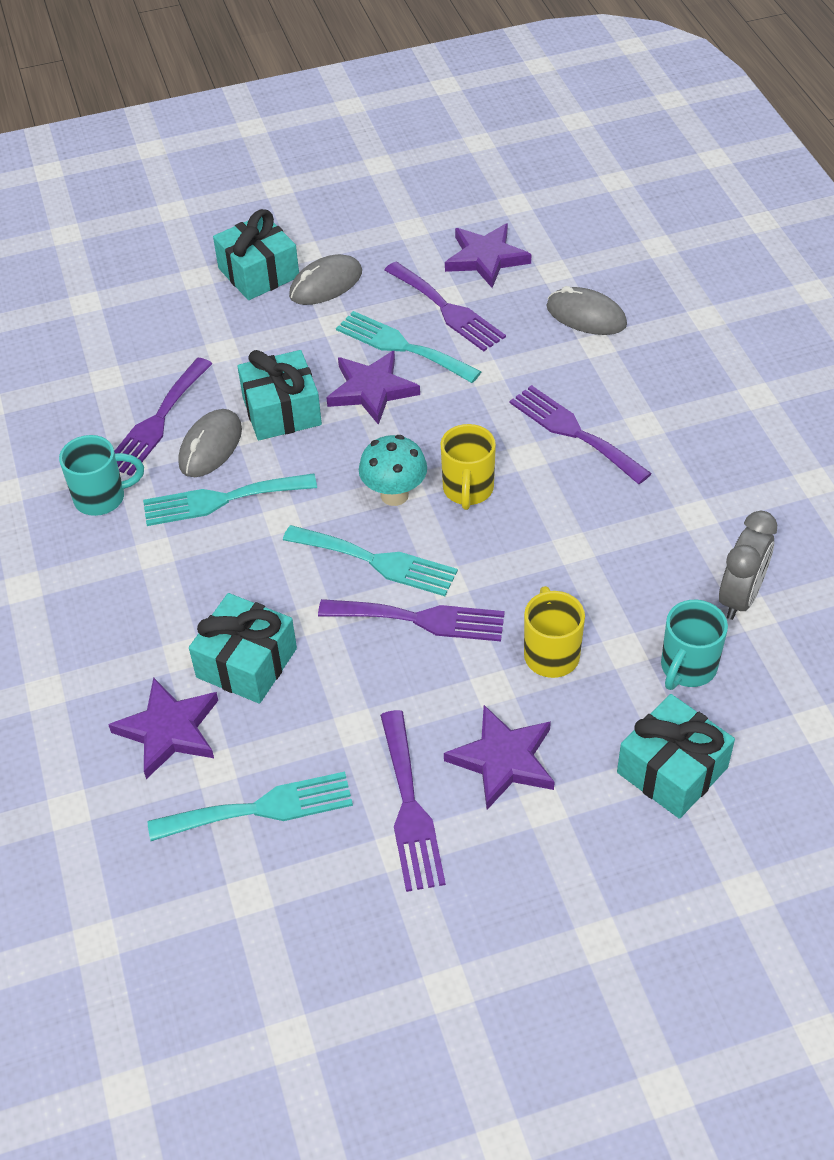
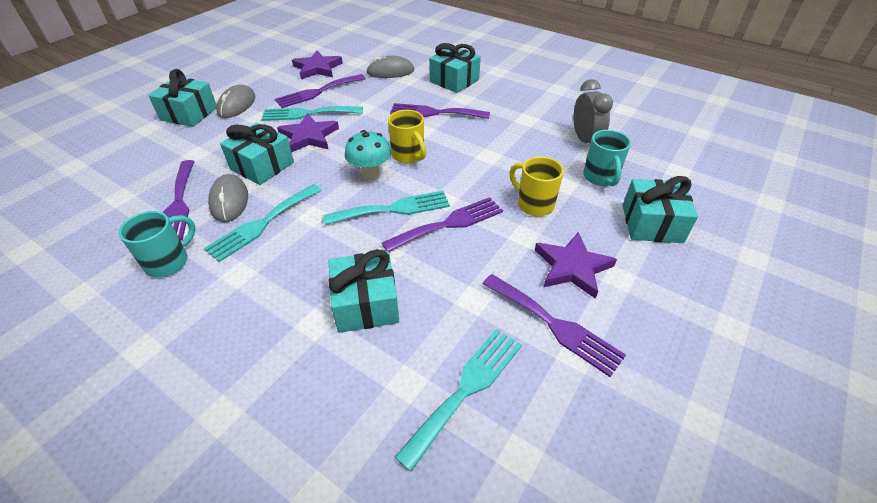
camera: 40 degrees left, 5 degrees down
(169, 730) = (349, 380): purple star -> none
(447, 309) = (317, 92): purple fork -> purple fork turned 135 degrees clockwise
(665, 382) = (454, 81): none -> turquoise gift

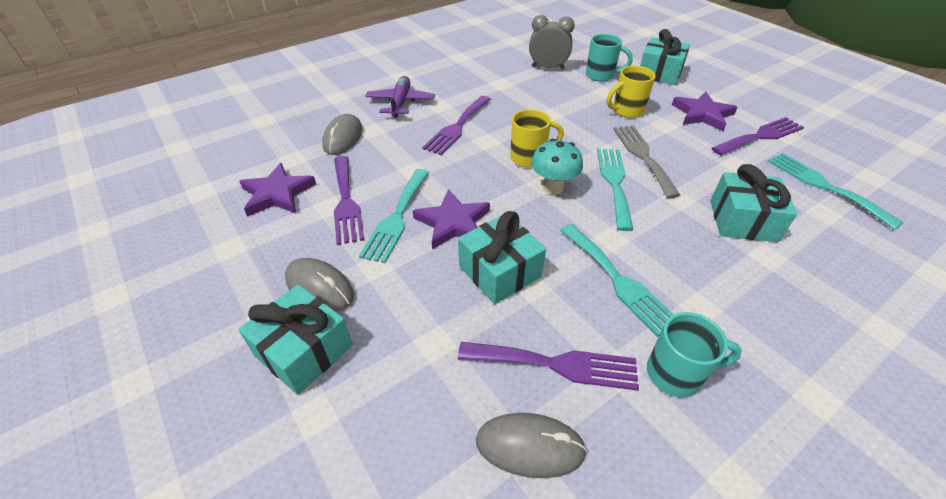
camera: 70 degrees left, 0 degrees up
(169, 262) = (676, 374): turquoise mug -> turquoise mug turned 120 degrees clockwise
(229, 201) = (565, 308): grey mouse -> grey mouse (530, 446)
(449, 224) = (643, 156): purple fork -> grey fork
(454, 81) = (401, 102): turquoise gift -> purple plane

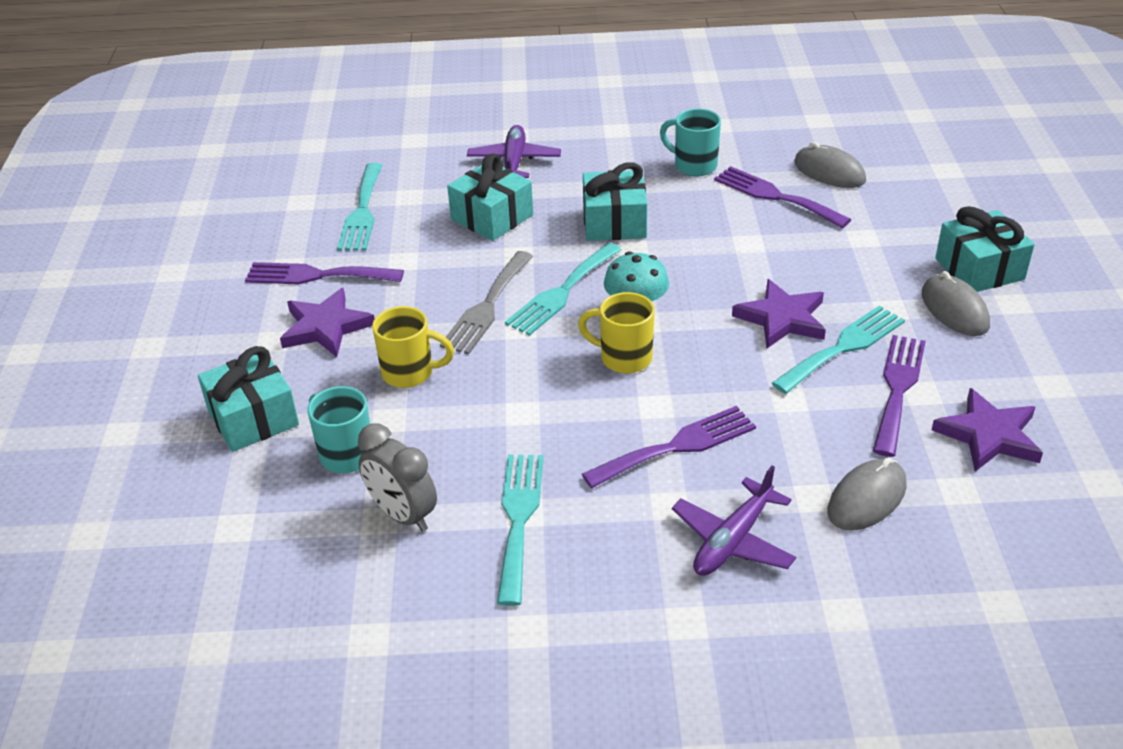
camera: 145 degrees left, 5 degrees down
(499, 271) = (768, 262): turquoise gift -> turquoise gift (614, 222)
(618, 280) = (668, 220): turquoise fork -> turquoise fork (519, 519)
(823, 289) = (514, 162): none -> purple plane

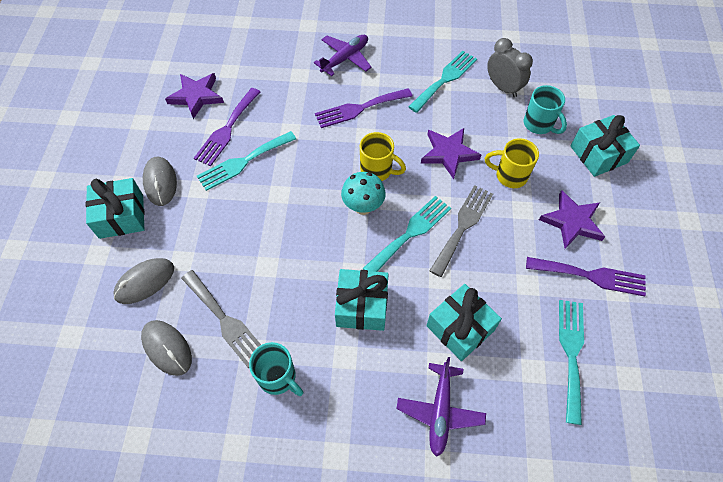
camera: 175 degrees left, 20 degrees up
(519, 519) = (445, 79): turquoise fork -> turquoise fork turned 150 degrees counterclockwise
(775, 196) = (225, 321): purple fork -> grey fork
(782, 319) = (271, 189): purple star -> purple star (448, 153)
(866, 498) = (275, 71): grey mouse -> grey mouse (145, 282)

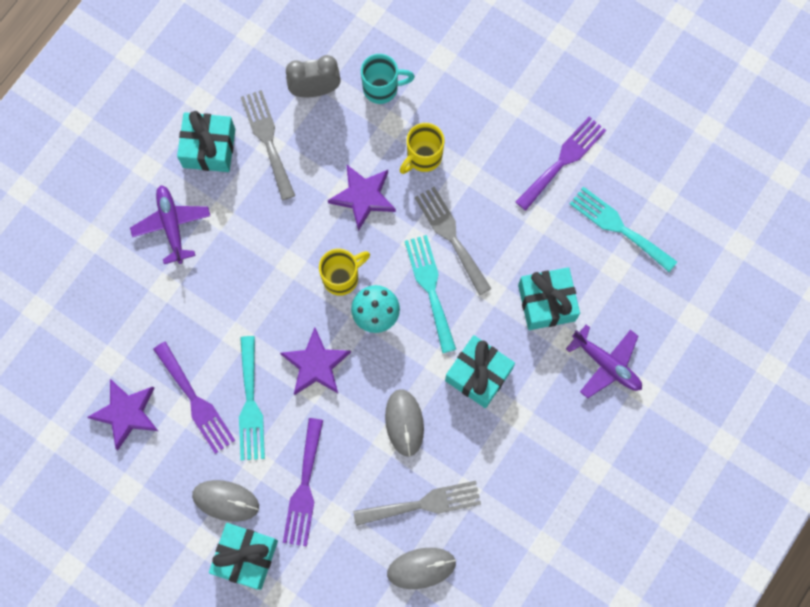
camera: 60 degrees left, 15 degrees up
(145, 282) = (339, 562): grey mouse -> grey mouse (404, 422)
(278, 377) = (504, 482): turquoise mug -> none
(359, 108) = (252, 250): purple fork -> purple fork (304, 488)
(445, 79) = (267, 140): turquoise fork -> grey fork
(572, 222) = (503, 137): purple star -> purple star (316, 364)
(598, 154) = (449, 59): turquoise gift -> turquoise gift (209, 148)

